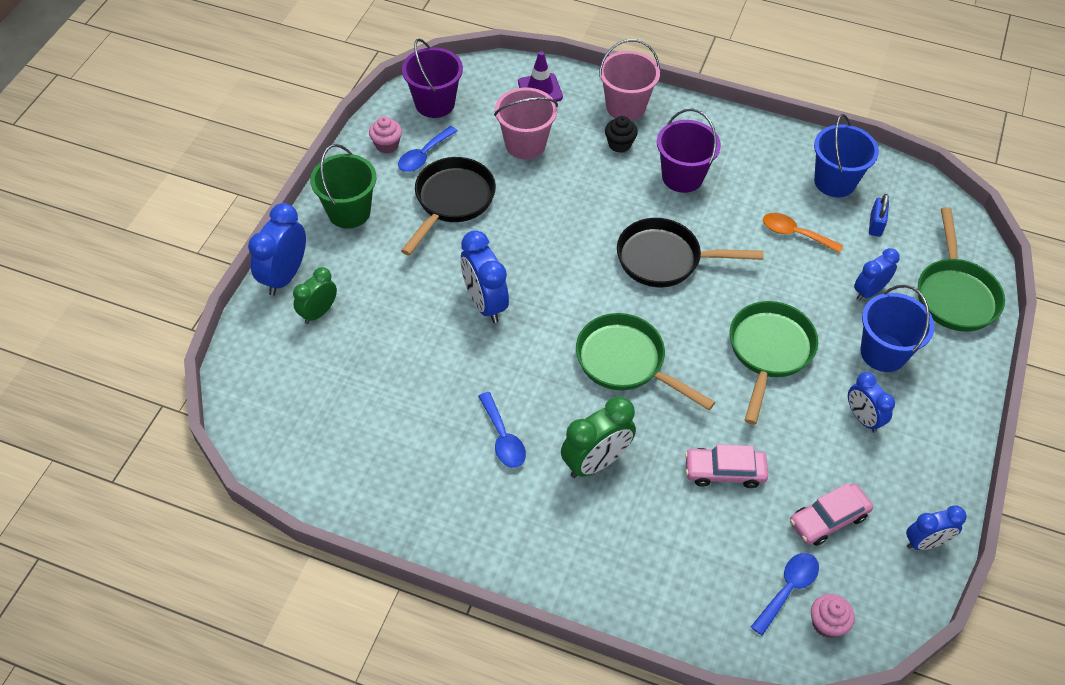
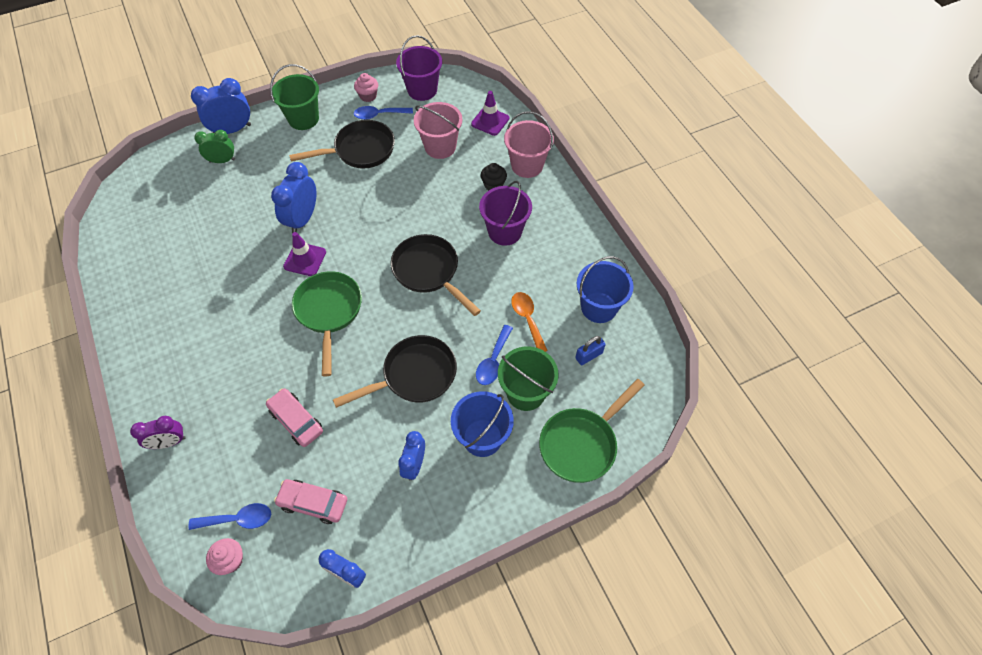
camera: 45 degrees right, 5 degrees up
(503, 438) = (216, 298): blue spoon -> blue spoon (493, 361)
(538, 336) = (305, 259): none -> purple traffic cone
(596, 462) = (241, 353): green clock -> none
(640, 590) = (169, 442): none -> purple clock
(769, 352) = (414, 376): green pan -> black pan
(869, 291) = (525, 393): blue clock -> green bucket

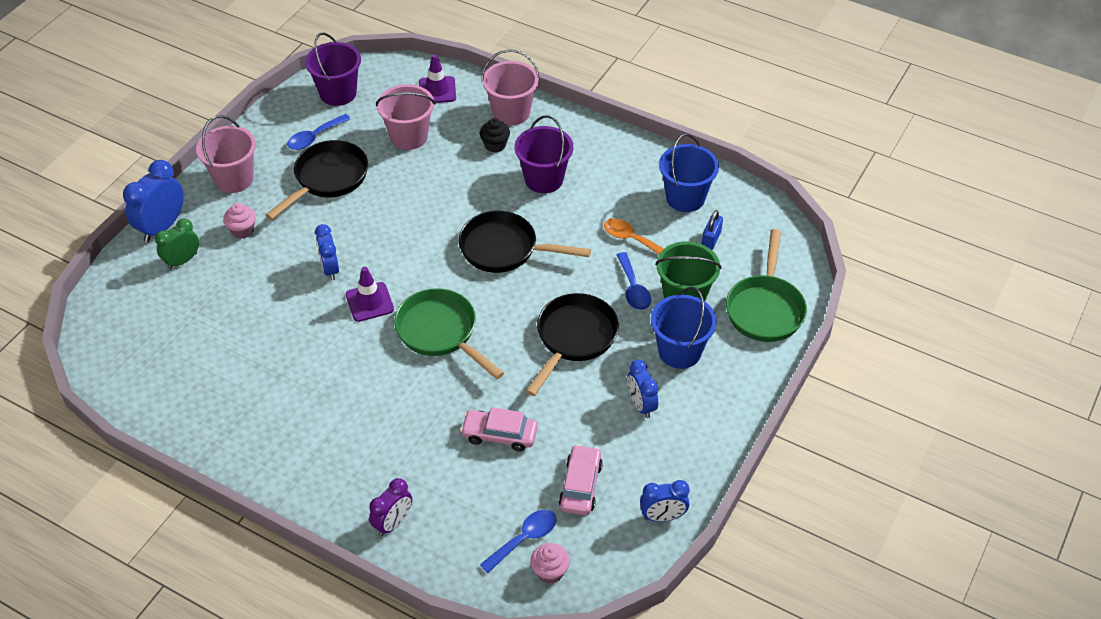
camera: 35 degrees left, 10 degrees down
(303, 119) = (234, 179): green bucket -> pink bucket
(303, 219) = (330, 269): blue clock -> blue clock, size x0.66
(313, 503) = (580, 486): pink car -> pink car turned 120 degrees clockwise
(368, 96) = (284, 125): pink cupcake -> pink cupcake (242, 230)

